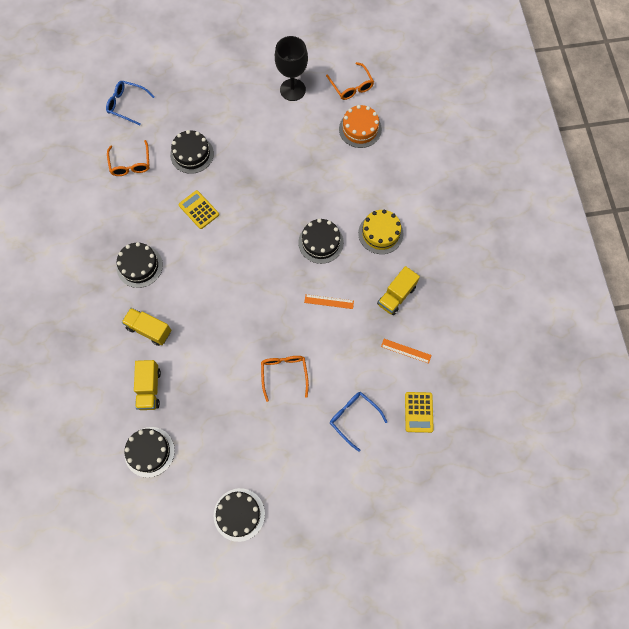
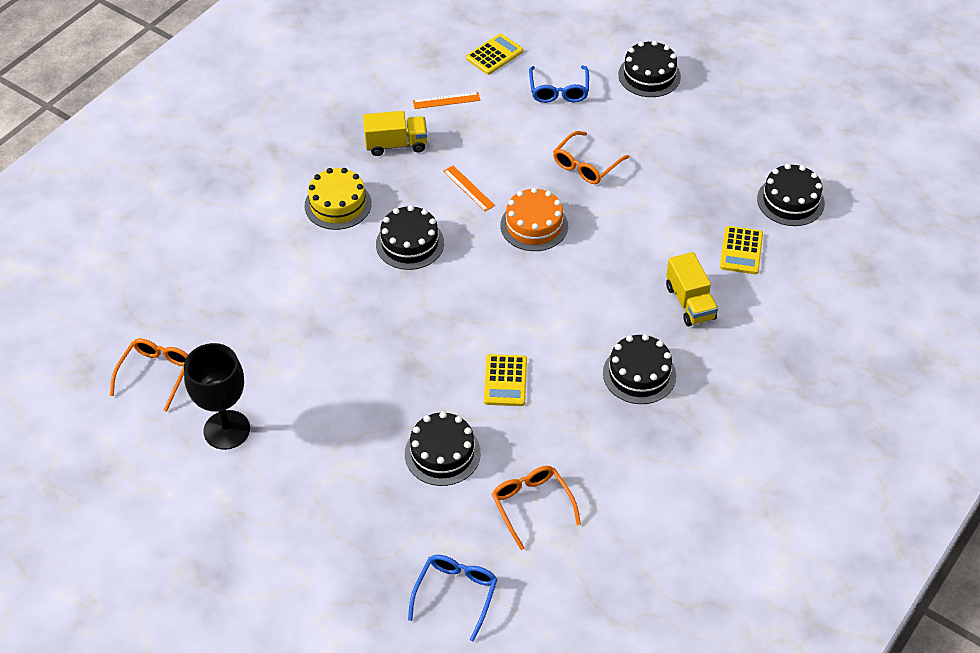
camera: 135 degrees left, 20 degrees down
(127, 105) = (455, 595): blue glasses -> blue glasses turned 135 degrees counterclockwise
(130, 163) = (532, 506): orange glasses -> orange glasses turned 60 degrees counterclockwise
(149, 388) = (741, 251): yellow truck -> yellow calculator
(239, 514) = (745, 101): black cake -> black cake (649, 75)
(360, 129) = (215, 319): orange cake -> orange cake (534, 225)
(406, 351) = (446, 100): orange ruler -> orange ruler turned 75 degrees counterclockwise

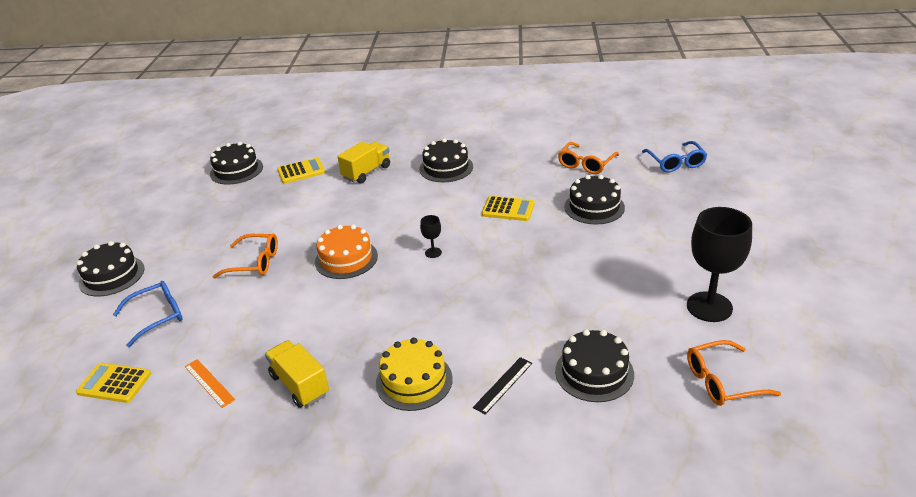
camera: 120 degrees left, 15 degrees down
(283, 250) = (503, 385): none -> black ruler
(410, 243) = (423, 311): black cake -> black cake (594, 372)
(455, 595) = (675, 162): blue glasses -> blue glasses turned 90 degrees counterclockwise
(468, 188) = (328, 310): orange ruler -> none
(486, 288) = (433, 252): none -> black goblet
(505, 381) = (508, 209): yellow calculator -> yellow calculator turned 45 degrees clockwise

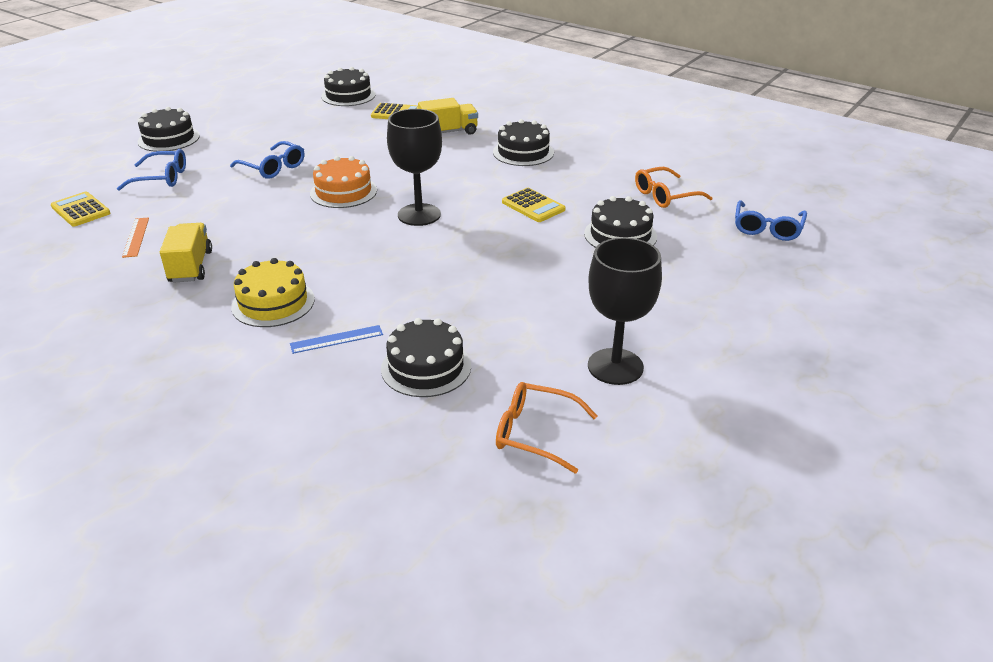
camera: 30 degrees right, 0 degrees up
(254, 262) = (273, 167): orange glasses -> blue glasses
(433, 252) = (419, 215): black goblet -> black goblet, size x2.33
(503, 385) = (336, 339): black ruler -> blue ruler

